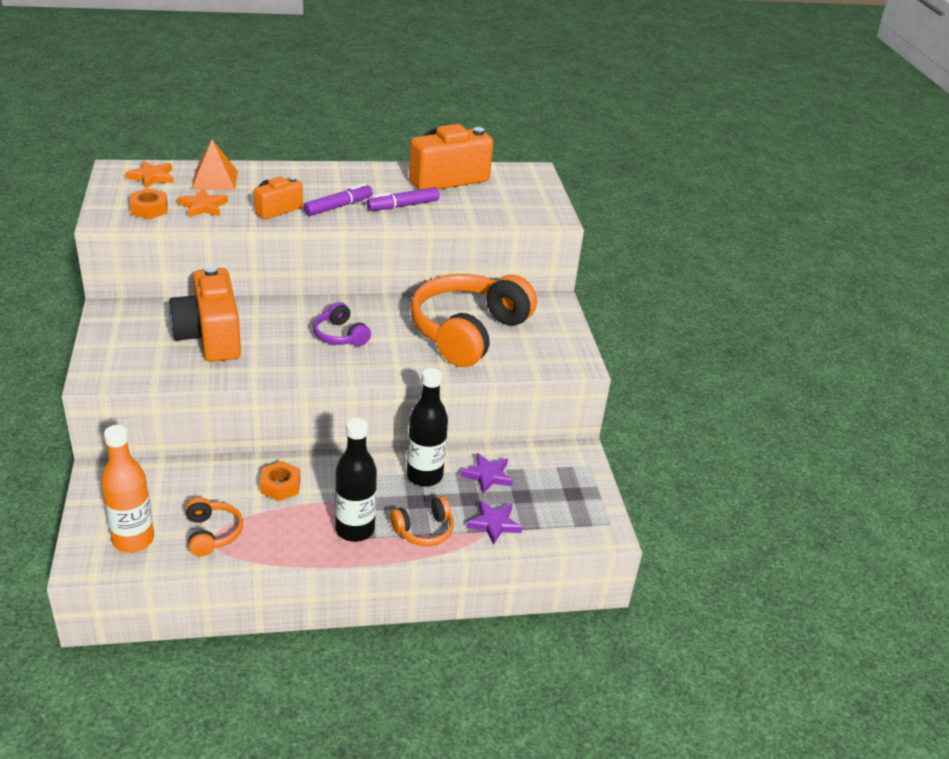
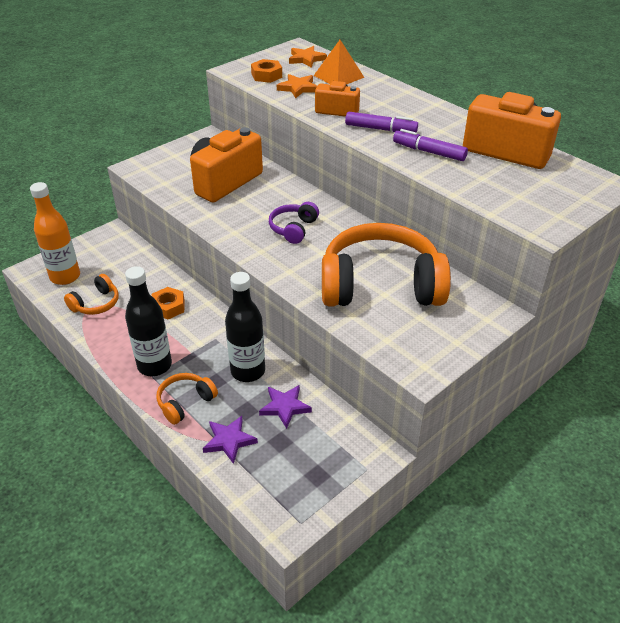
camera: 60 degrees right, 5 degrees up
(424, 530) = (185, 402): orange headphones -> orange headphones turned 105 degrees clockwise

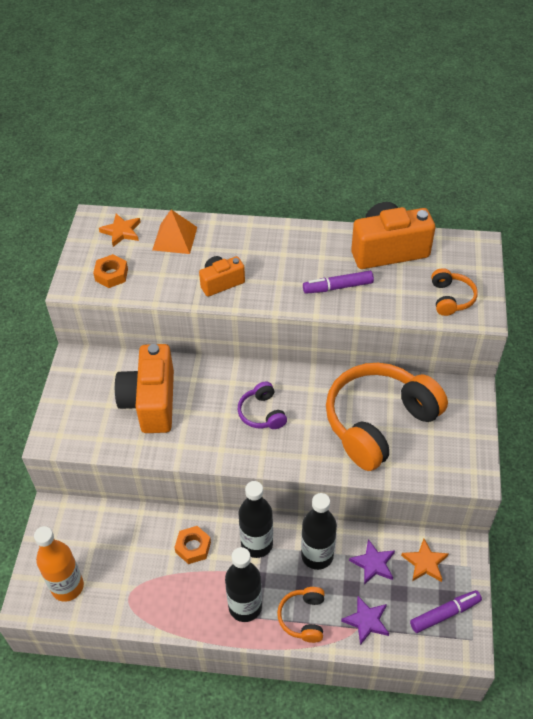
camera: 40 degrees left, 10 degrees up
(96, 303) = (129, 591): orange headphones -> orange headphones (450, 298)
(213, 334) = (257, 544): none -> black bottle
(298, 88) = (158, 274): orange star -> orange star (425, 563)
(380, 129) = (277, 284): purple marker -> purple marker (445, 614)

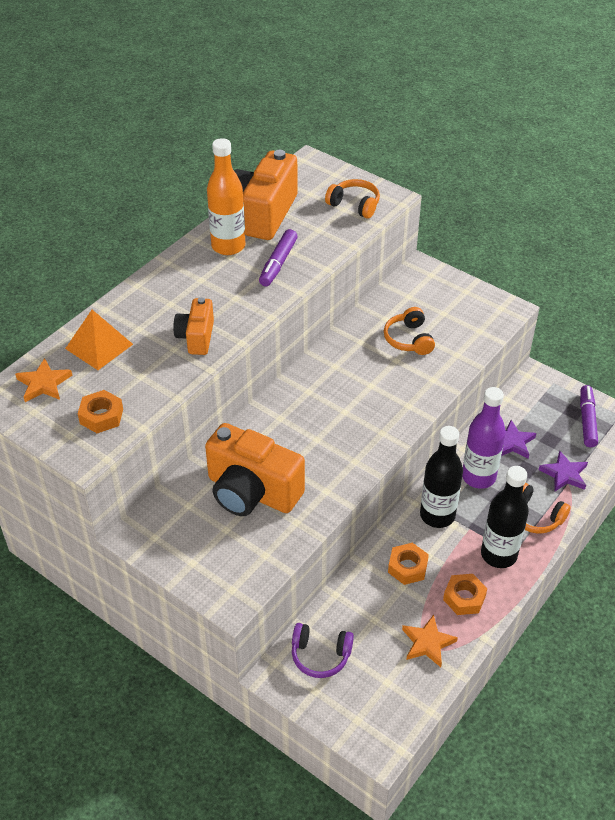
camera: 60 degrees left, 5 degrees down
(67, 587) = (383, 698): orange bottle -> orange bottle (228, 246)
(187, 600) = (464, 598): none -> orange nut
(262, 413) = (335, 412): purple headphones -> purple headphones (320, 655)
(317, 555) = (478, 477): black bottle -> purple bottle
(379, 422) = (409, 339): orange headphones -> orange headphones, size x0.45
(425, 563) = (532, 409): orange star -> orange star (427, 643)

